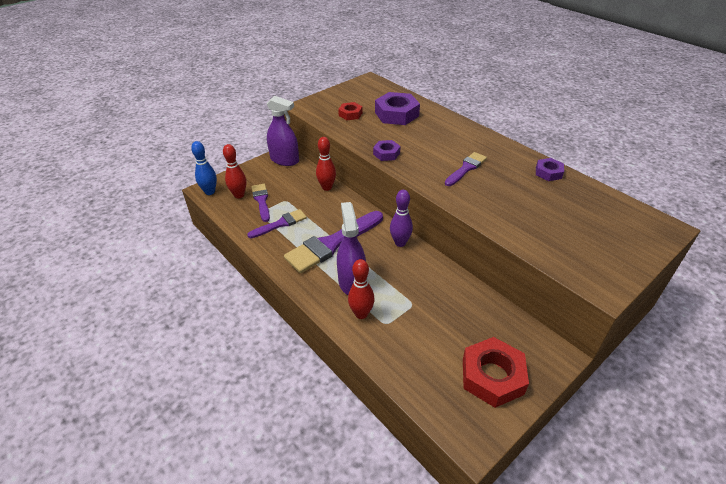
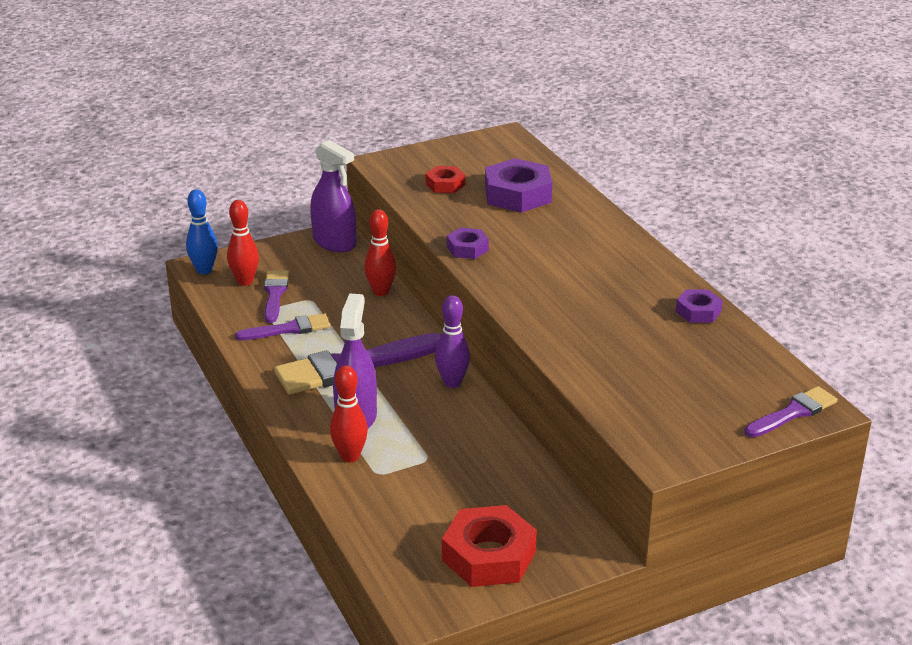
camera: 15 degrees right, 10 degrees down
(466, 168) = (575, 286): purple brush -> purple brush (793, 412)

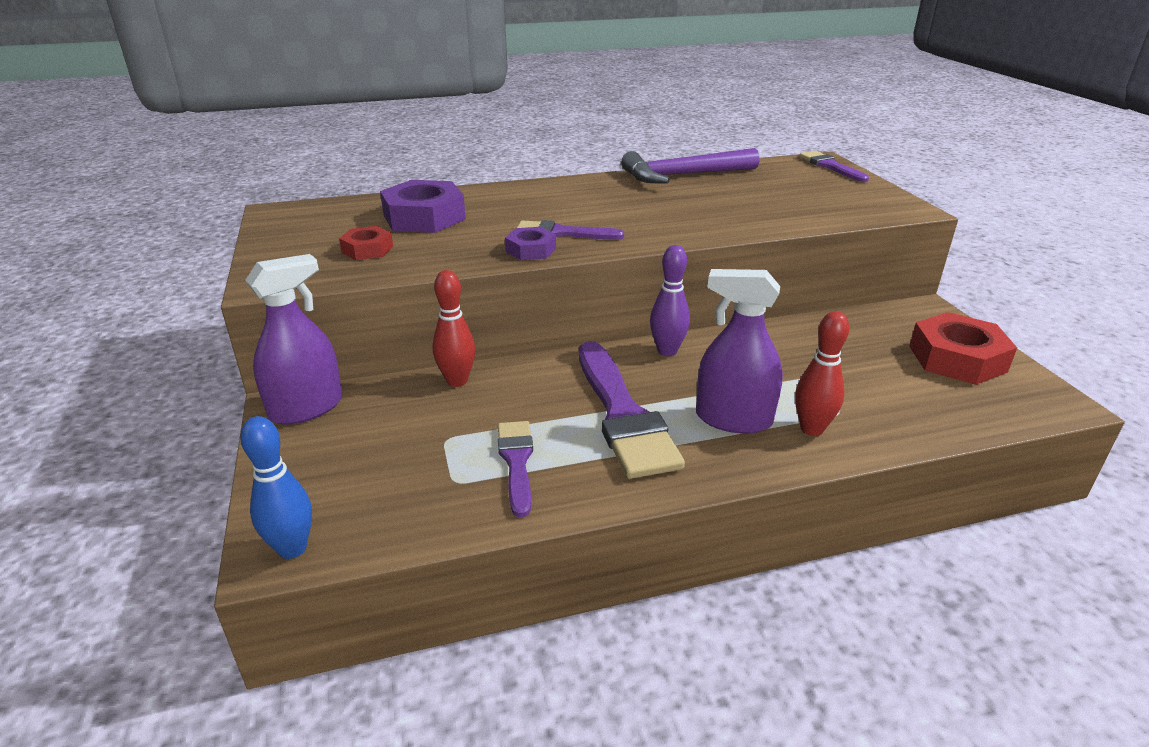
camera: 80 degrees left, 0 degrees up
(245, 281) = (359, 500): red bowling pin -> none
(275, 294) = (415, 471): purple brush -> purple brush (562, 233)
(698, 311) = (683, 175): purple nut -> purple hammer

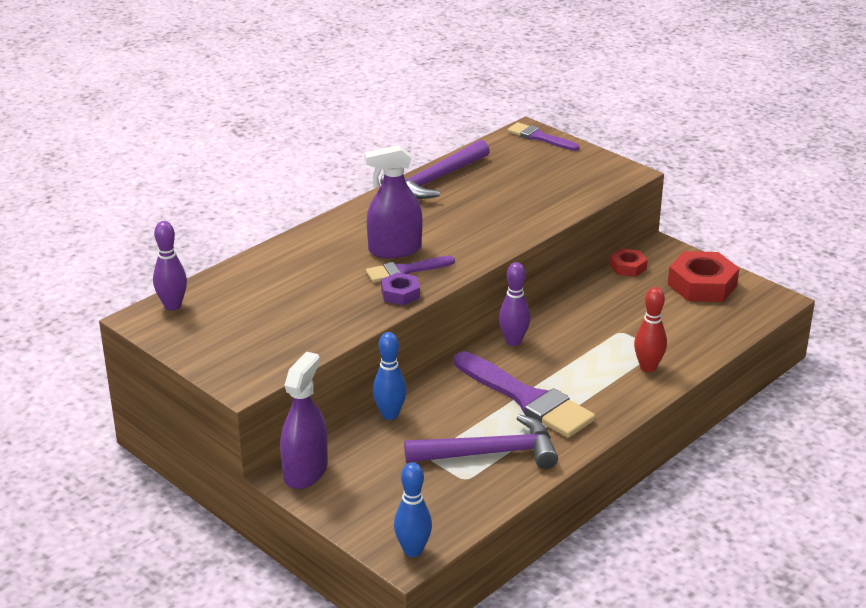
camera: 30 degrees left, 0 degrees up
(315, 209) = (172, 306): none -> purple bowling pin
(367, 249) = (277, 331): red nut -> red nut (628, 267)
(424, 217) = (278, 287): purple nut -> none
(457, 381) = (390, 414): red bowling pin -> blue bowling pin
(516, 462) = (490, 453): purple brush -> purple hammer
(733, 419) = (597, 377): purple spray bottle -> purple spray bottle (395, 250)

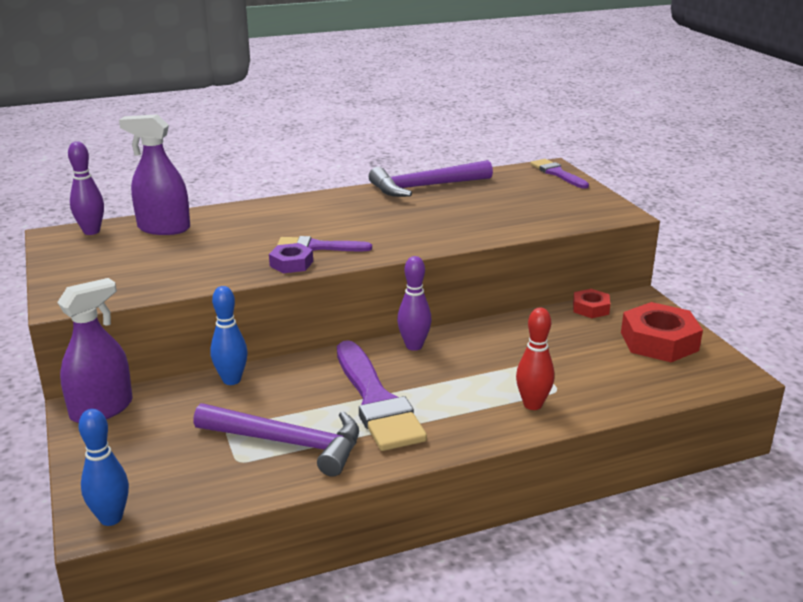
camera: 25 degrees right, 5 degrees down
(395, 250) = (328, 229): purple spray bottle -> purple spray bottle (164, 228)

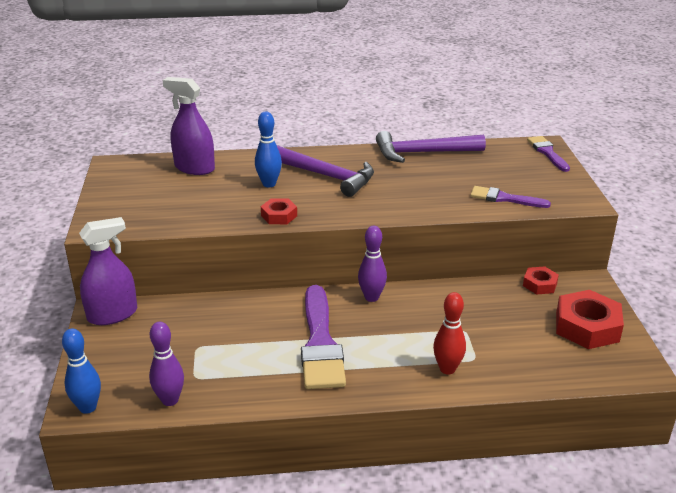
camera: 15 degrees right, 5 degrees up
(91, 231) = (139, 164): purple bowling pin -> purple bowling pin (170, 400)
(231, 380) = (216, 305): blue bowling pin -> blue bowling pin (269, 184)
(288, 443) = (238, 368): purple hammer -> purple hammer (327, 176)
(291, 264) = (279, 216): purple nut -> red nut
(318, 247) = (307, 202): purple brush -> purple brush (504, 198)

